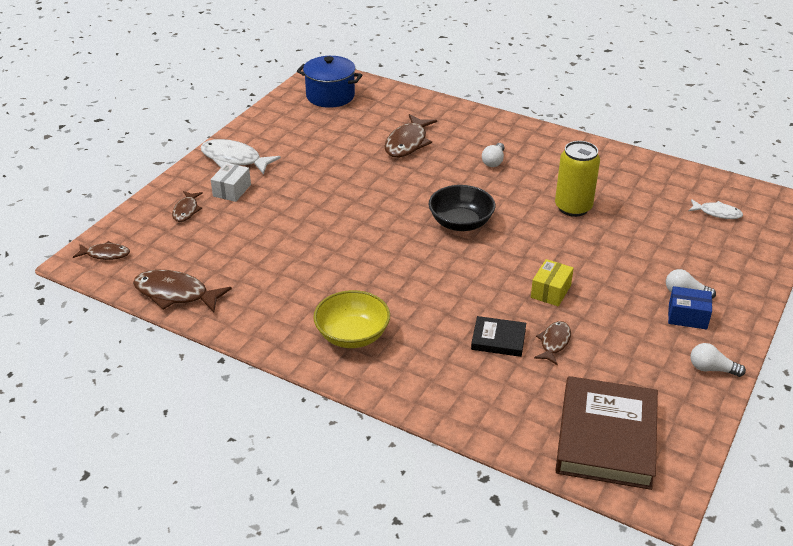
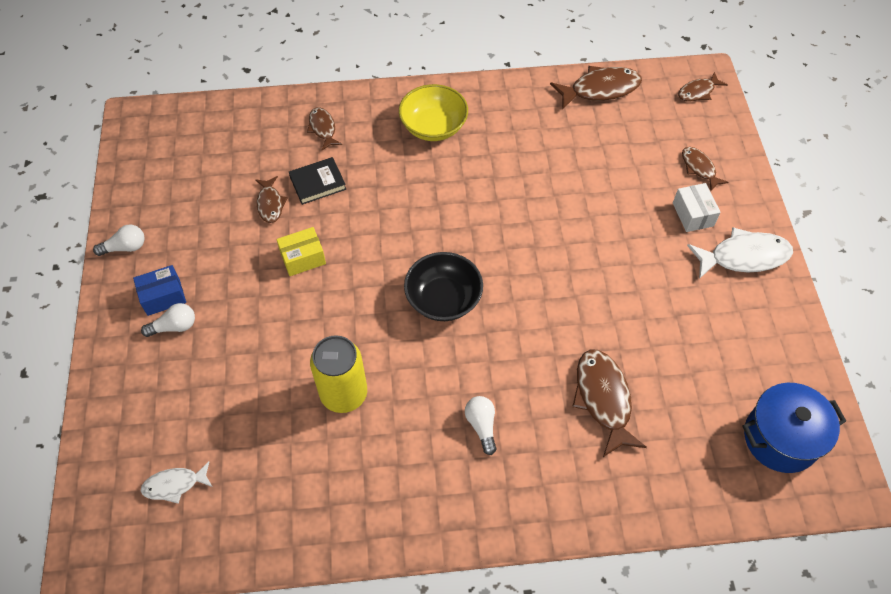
camera: 145 degrees right, 20 degrees up
(457, 384) = (323, 128): none -> brown fish
(550, 291) = (303, 258): yellow box -> yellow box turned 75 degrees clockwise
(606, 437) = (190, 143): brown book -> none

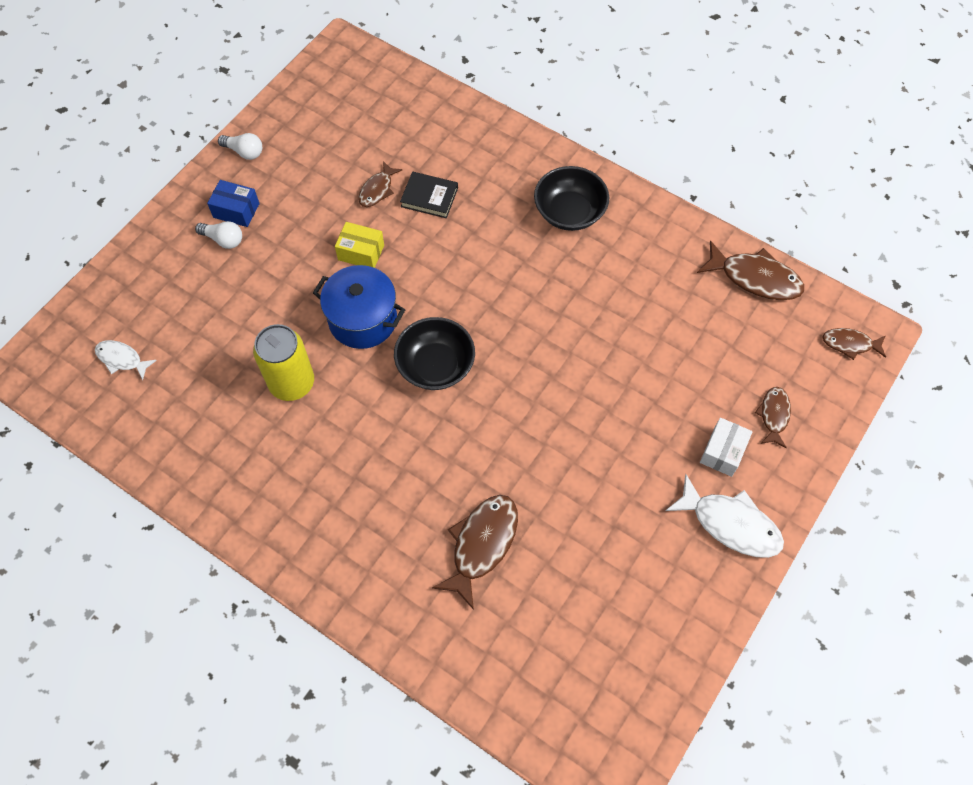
camera: 40 degrees right, 5 degrees up
(323, 128) = (477, 152): brown fish -> none
(433, 127) = (569, 212): yellow bowl -> black bowl
(481, 426) = (367, 488): white light bulb -> none
(780, 438) = (596, 697): blue pot -> blue pot (363, 320)

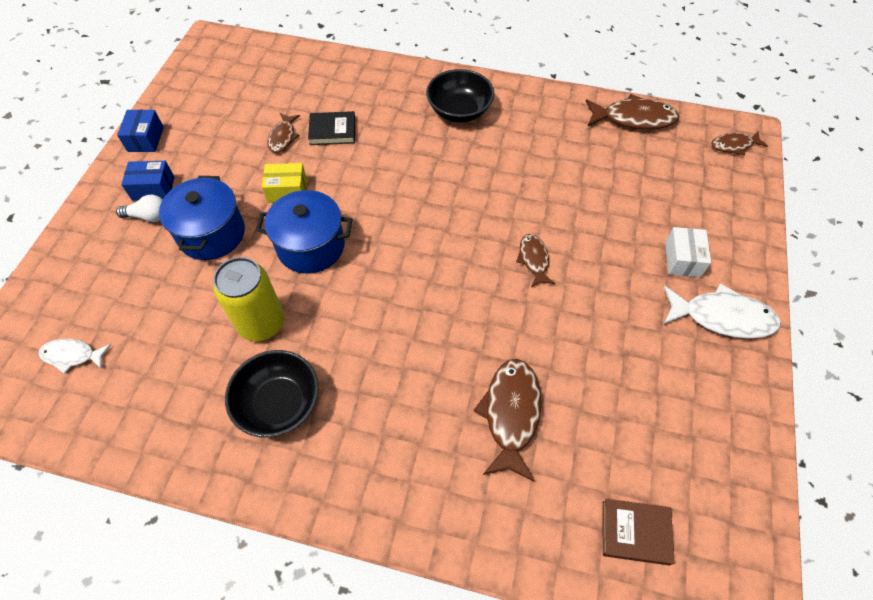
camera: 20 degrees left, 5 degrees down
(244, 152) = (145, 139): white light bulb -> blue box
(275, 277) = (212, 234): none -> blue pot
(435, 365) = (396, 265): black bowl -> black bowl (279, 403)
(543, 684) = (635, 532): none -> brown book
(774, 415) = (707, 217): brown fish -> brown fish (534, 260)

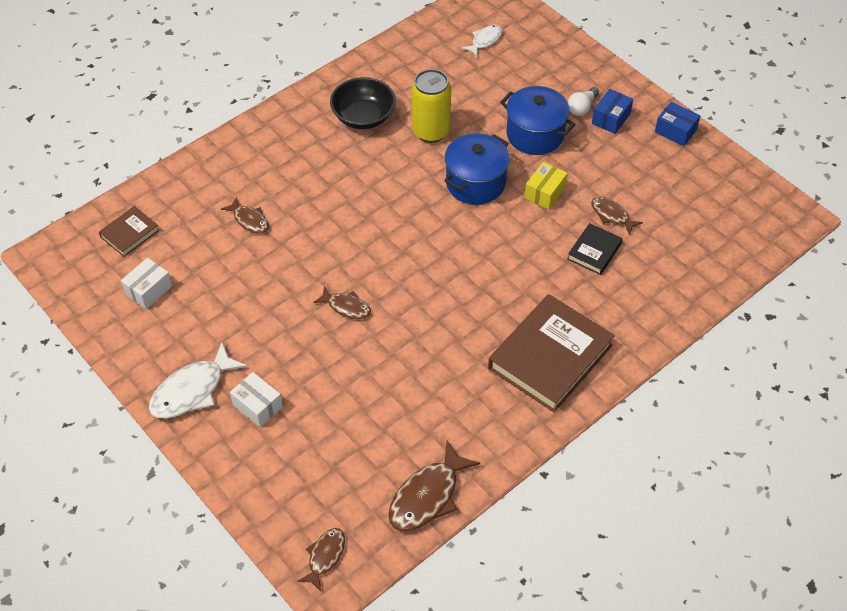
camera: 125 degrees right, 5 degrees down
(459, 111) = (550, 357): black bowl -> brown book
(511, 414) = (249, 220): brown fish -> brown fish, size x0.59
(676, 444) = (148, 290): none -> white box

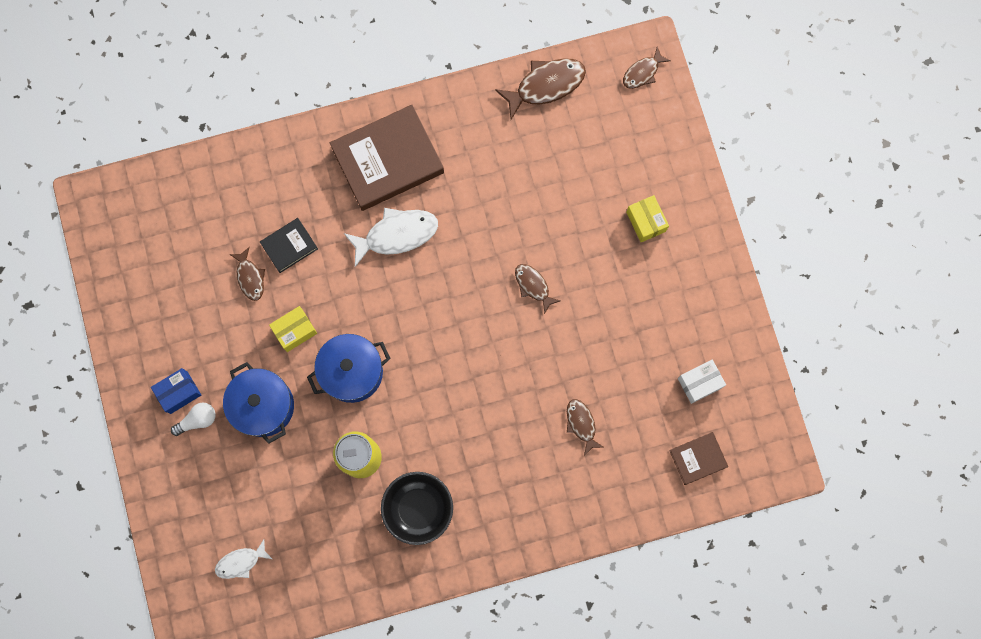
camera: 155 degrees left, 25 degrees up
(192, 390) = (694, 260): white fish -> white fish (396, 235)
(257, 406) = (646, 221): white box -> yellow box
(675, 131) = (128, 348): blue box -> none

